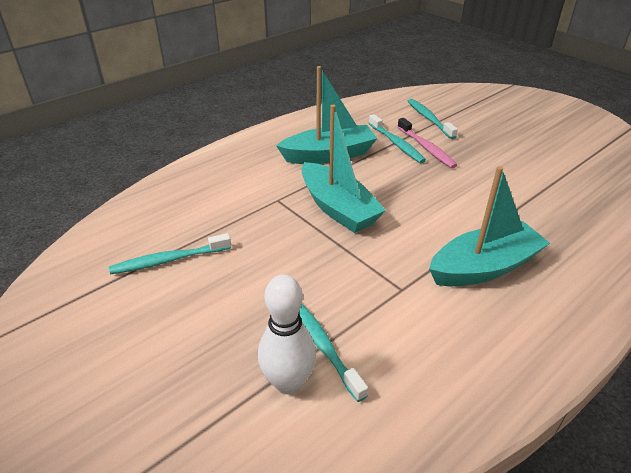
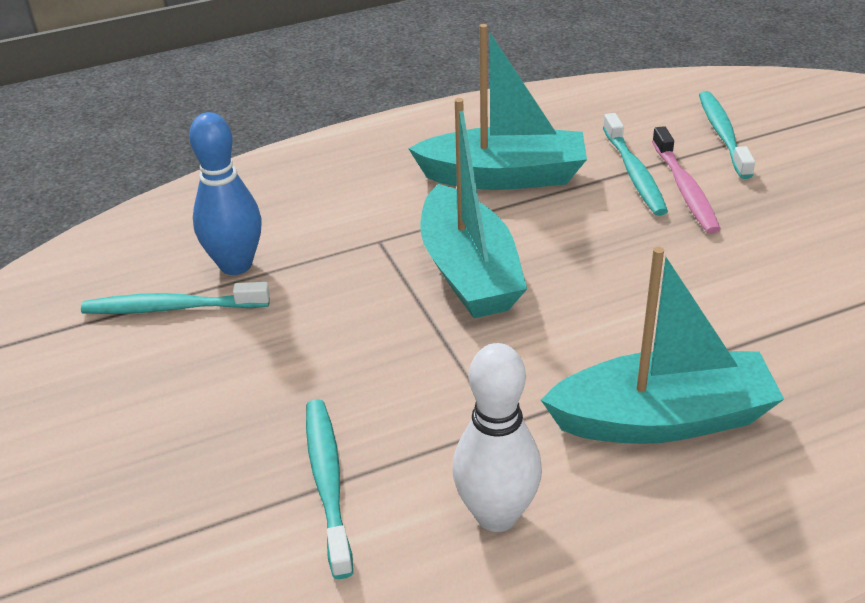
camera: 20 degrees right, 0 degrees up
(197, 228) = (236, 265): none -> blue bowling pin
(288, 382) = (251, 526): white bowling pin -> white bowling pin (496, 515)

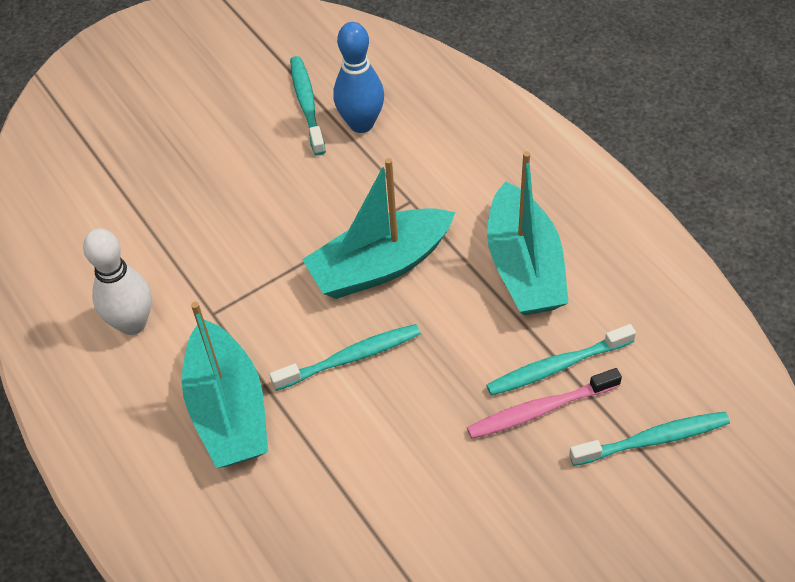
camera: 80 degrees right, 15 degrees up
(327, 482) = (153, 231): turquoise toothbrush -> turquoise toothbrush (351, 358)

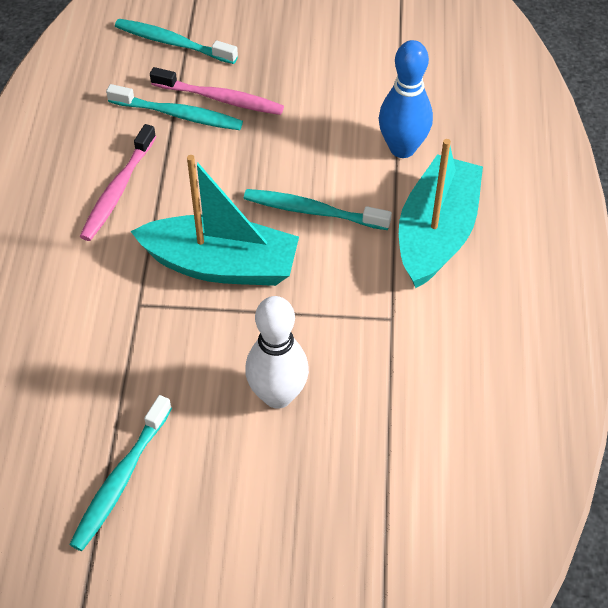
camera: 145 degrees left, 0 degrees up
(132, 323) = (466, 355): white bowling pin -> white bowling pin (277, 395)
(361, 124) = (95, 415): blue bowling pin -> blue bowling pin (402, 148)
(524, 267) = (118, 190): turquoise boat -> pink toothbrush

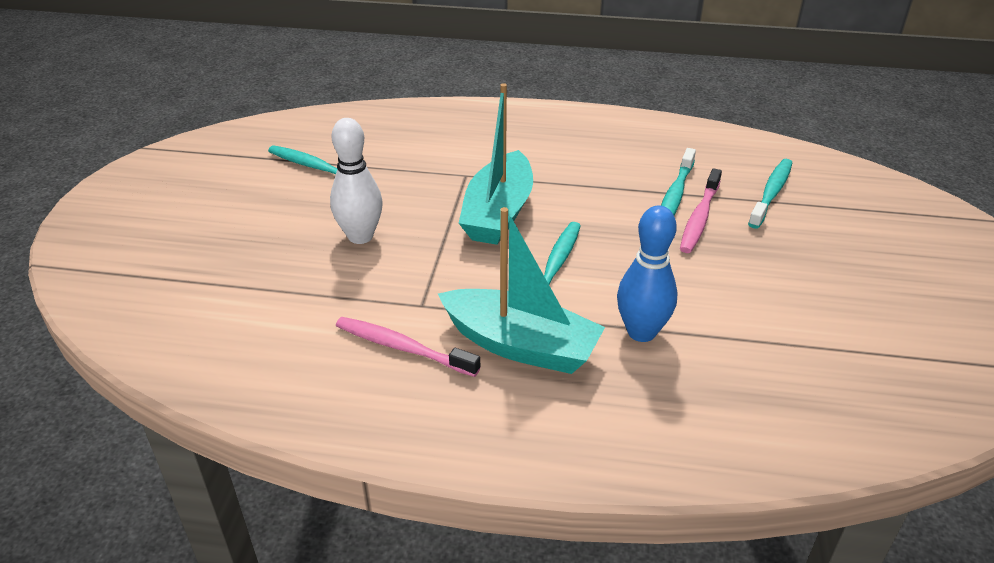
camera: 95 degrees right, 15 degrees down
(118, 190) = (583, 165): pink toothbrush -> pink toothbrush (402, 348)

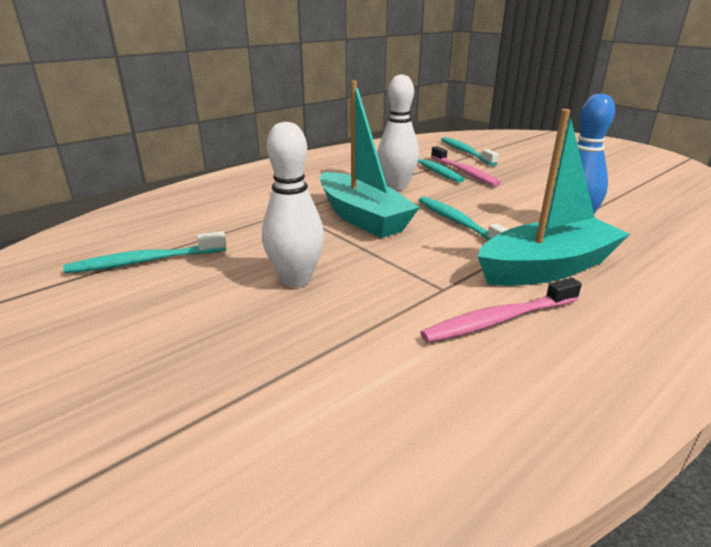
camera: 50 degrees left, 10 degrees down
(595, 197) = (396, 186): none -> white bowling pin

